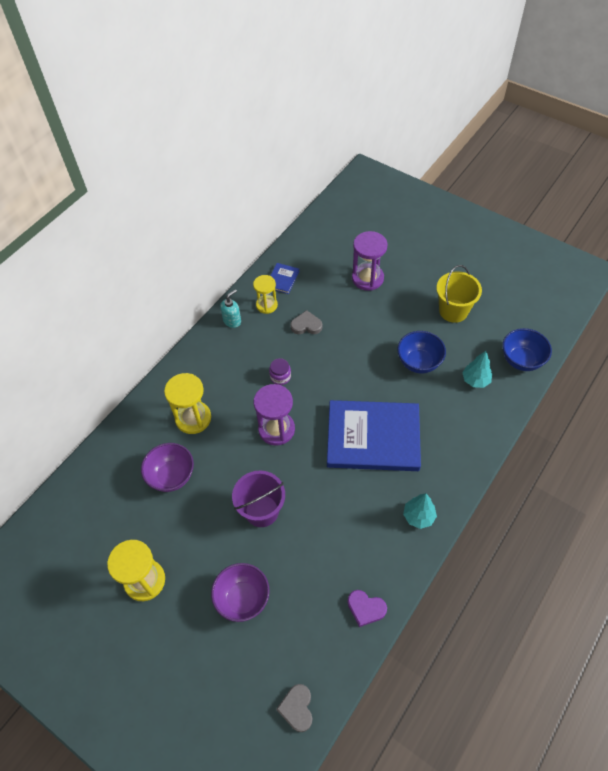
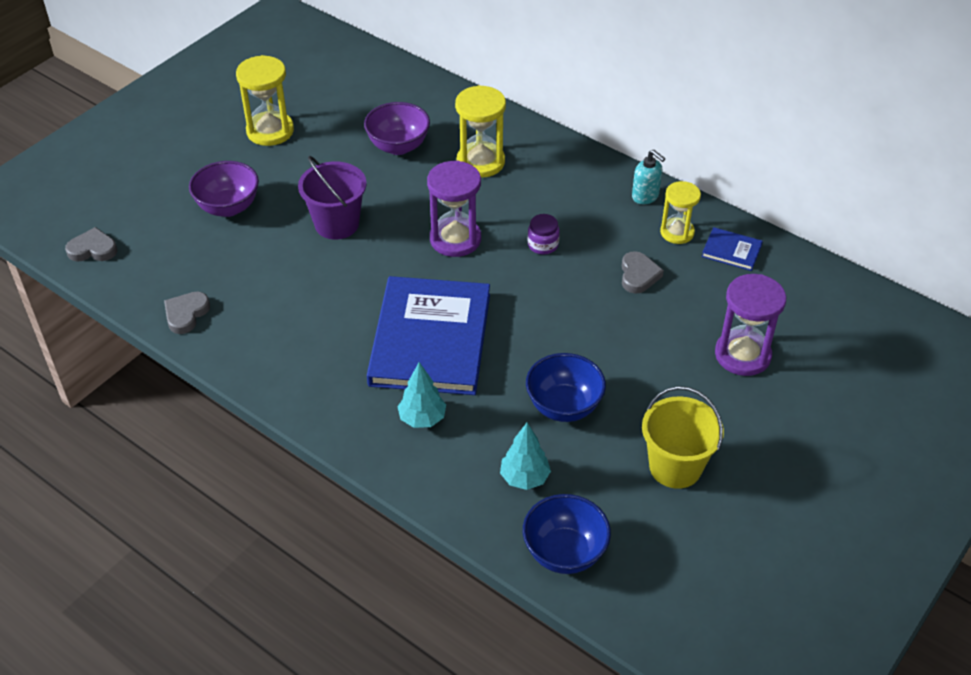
camera: 90 degrees right, 10 degrees down
(365, 608) = (186, 314): purple heart -> grey heart
(418, 516) = (298, 378): turquoise tree -> turquoise tree (422, 418)

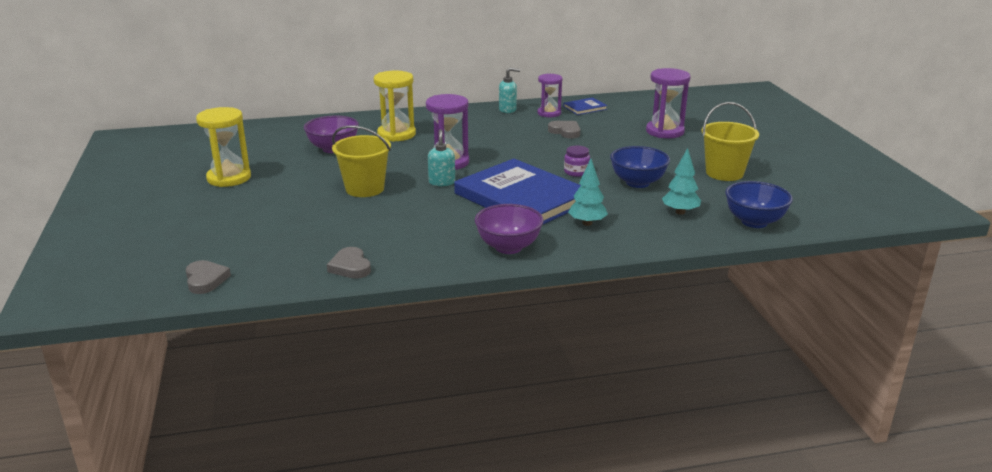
camera: 50 degrees left, 20 degrees down
(93, 249) = (205, 280): grey heart -> grey heart turned 120 degrees clockwise
(228, 207) = (273, 216): purple bowl -> purple bowl (508, 247)
(337, 224) = (365, 189): purple bucket -> yellow bucket
(405, 263) = (442, 182): none -> turquoise soap dispenser
(543, 245) = (498, 144): purple jar -> purple jar (576, 172)
(677, 232) = (549, 113): yellow hourglass -> purple hourglass

